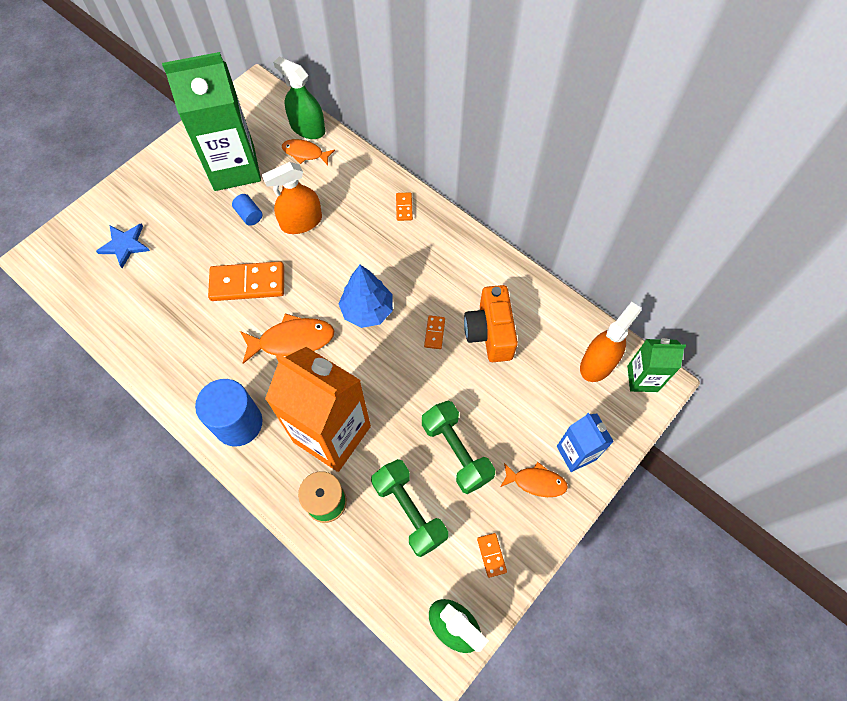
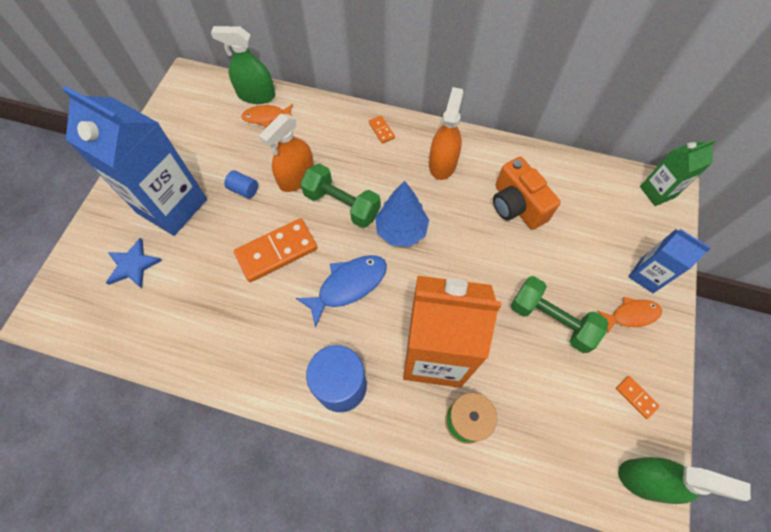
camera: 25 degrees left, 0 degrees up
(182, 205) = (172, 206): none -> blue carton
(234, 168) = (206, 153): green carton -> none
(292, 340) = (348, 285): orange fish -> blue fish
(409, 511) = (544, 392): green dumbbell -> green dumbbell (342, 205)
(434, 333) = (471, 225): orange domino -> none
(597, 363) = (616, 194): orange spray bottle -> orange spray bottle (442, 163)

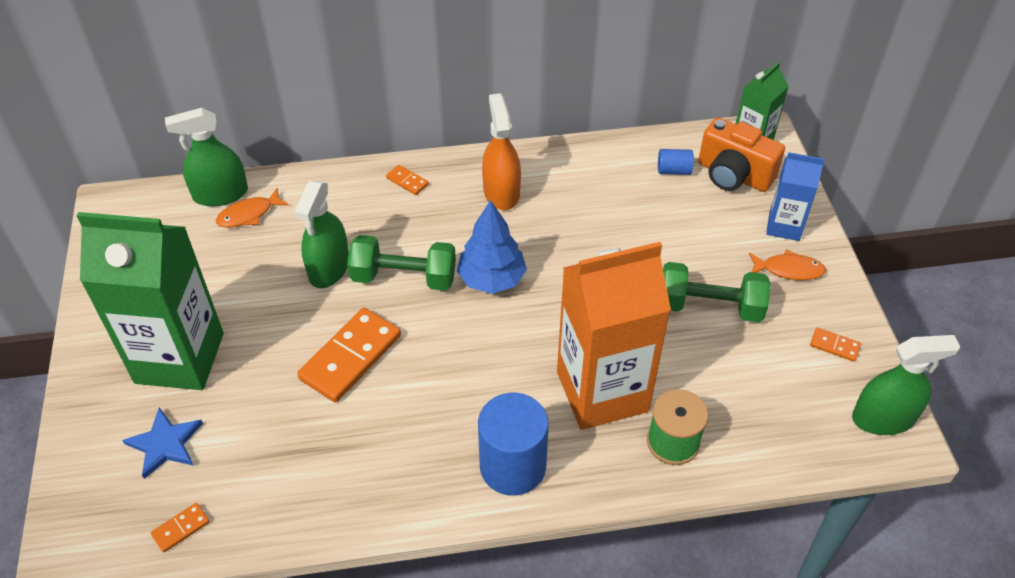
camera: 25 degrees left, 15 degrees down
(112, 331) = (181, 528): none -> orange domino
(172, 206) = (179, 358): blue carton -> green carton
(244, 190) = (267, 305): blue cylinder -> blue cylinder (673, 170)
(296, 177) = (329, 268): orange spray bottle -> green spray bottle
(348, 285) = (461, 360): blue fish -> none
(516, 206) = (610, 207): orange camera -> orange camera (733, 175)
(631, 315) = (789, 270): orange fish -> orange fish turned 45 degrees clockwise

